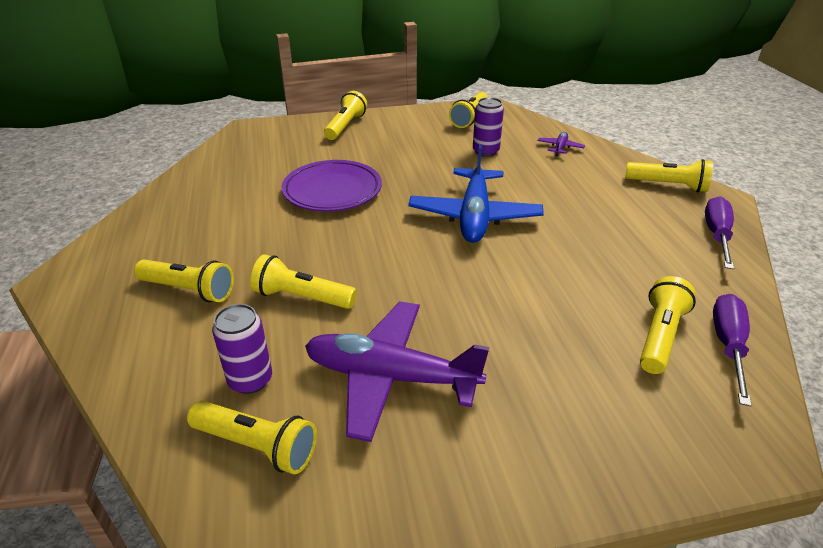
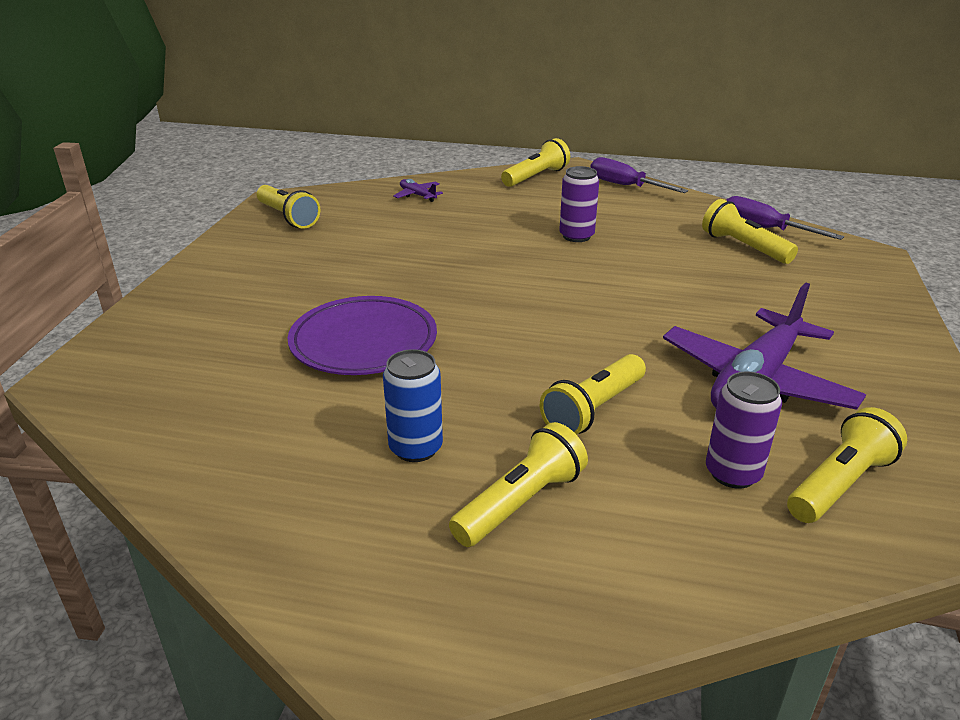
camera: 65 degrees left, 5 degrees down
(229, 240) = (415, 448): none -> blue can
(345, 126) = (191, 296): yellow flashlight -> none
(474, 216) = (508, 271): blue plane -> none
(485, 151) = (380, 230): purple can -> purple can (576, 236)

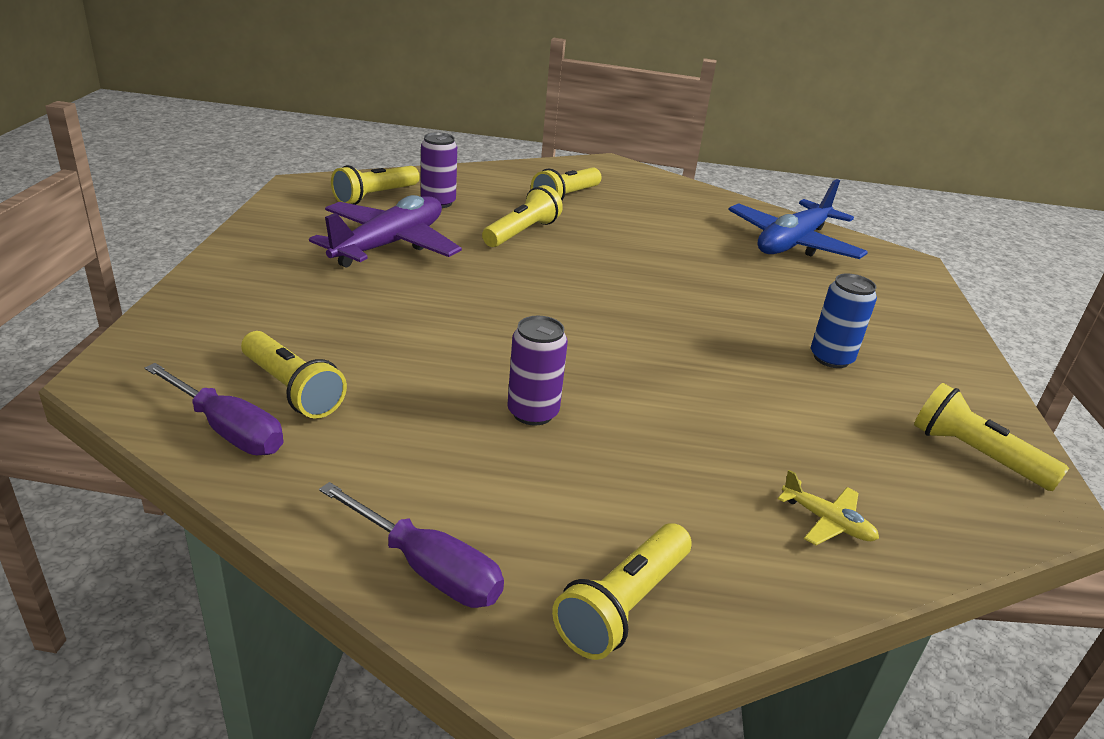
camera: 170 degrees right, 0 degrees up
(204, 406) = (792, 243): none -> blue plane
(363, 342) = (719, 280): purple plate -> none
(415, 448) = (636, 219): blue can -> blue can (831, 358)
(417, 195) = (827, 522): purple plane -> yellow plane

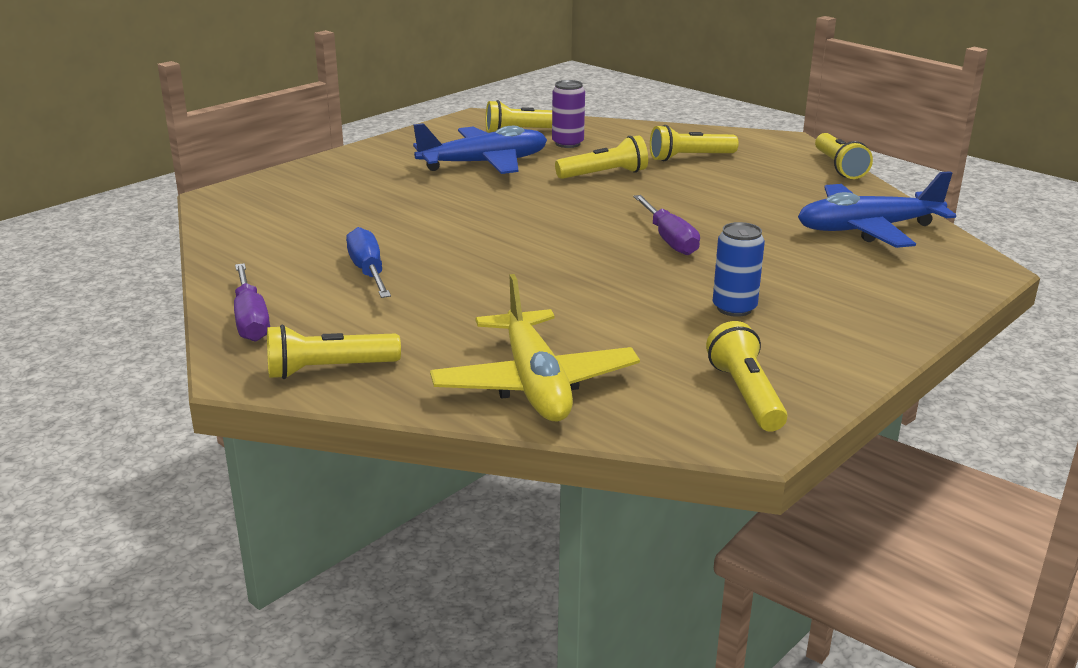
camera: 40 degrees right, 5 degrees down
(227, 429) = (240, 234): purple screwdriver -> purple screwdriver (669, 239)
(292, 389) = (300, 225): yellow flashlight -> yellow flashlight (838, 167)
(389, 245) = (484, 163): purple plane -> blue plane
(466, 433) = (368, 272): none -> blue screwdriver
(533, 413) = (428, 274): purple can -> none
(827, 522) = (534, 384): yellow plane -> yellow plane, size x2.37

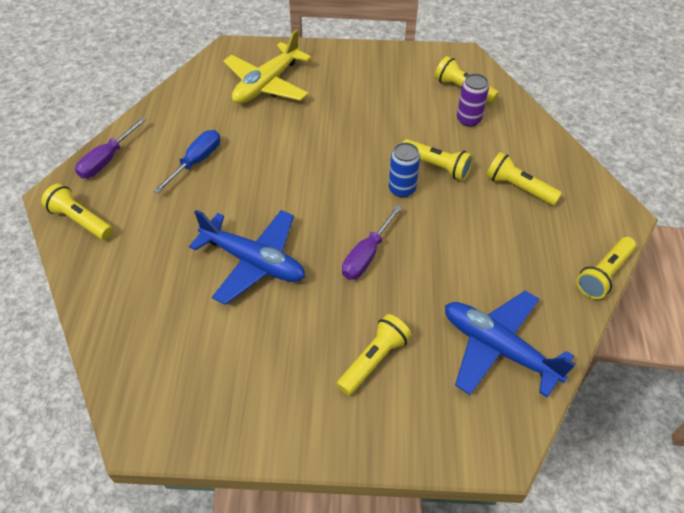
camera: 50 degrees right, 25 degrees up
(484, 163) = (390, 107): blue plane -> blue plane (253, 262)
(534, 384) = (127, 306): yellow plane -> yellow plane (267, 84)
(734, 308) = (296, 341): blue can -> blue can (402, 189)
(746, 395) = (187, 406): yellow flashlight -> yellow flashlight (373, 360)

